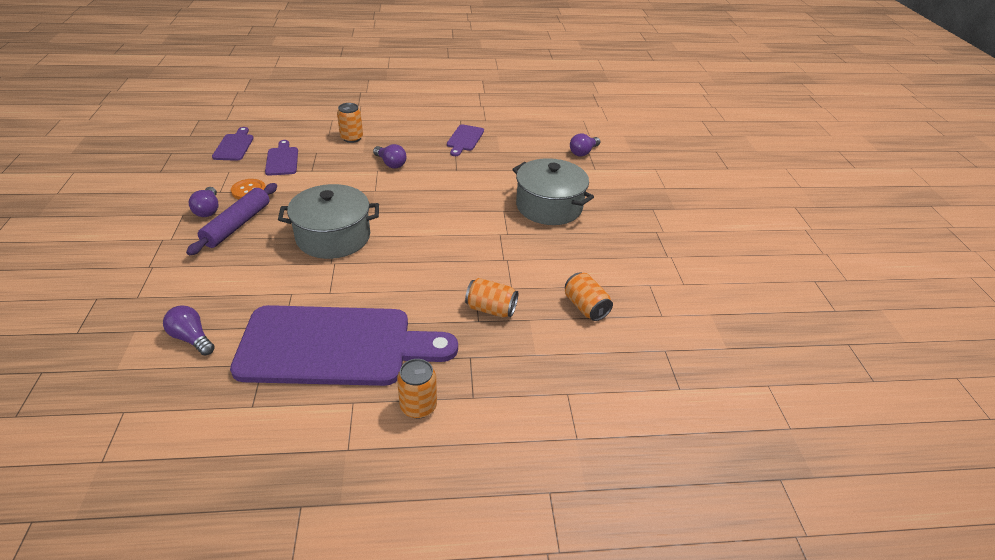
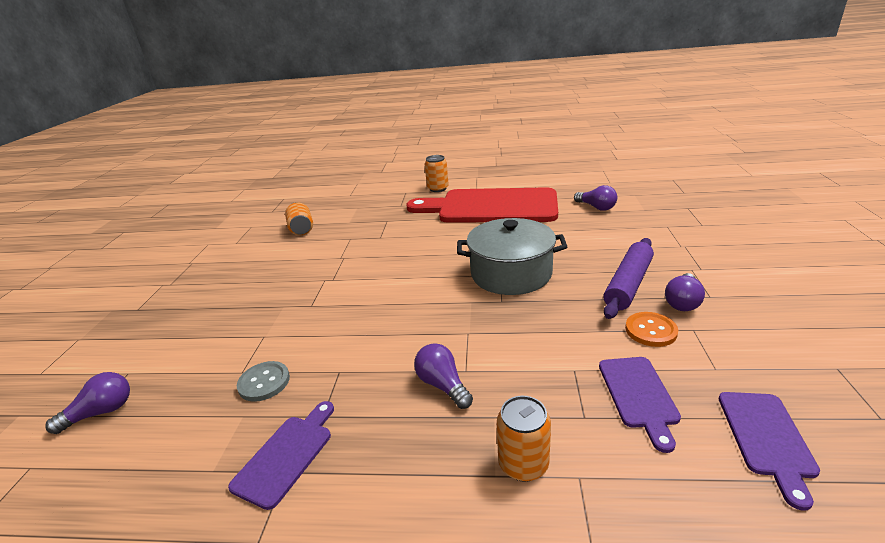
camera: 165 degrees left, 10 degrees down
(208, 210) = (682, 302): purple light bulb -> purple light bulb turned 150 degrees counterclockwise
(335, 346) = (491, 207): purple cutting board -> red cutting board
(491, 309) = (374, 226): orange can -> none
(500, 164) = (264, 382): none -> grey button
(549, 206) = (253, 310): grey pot -> none

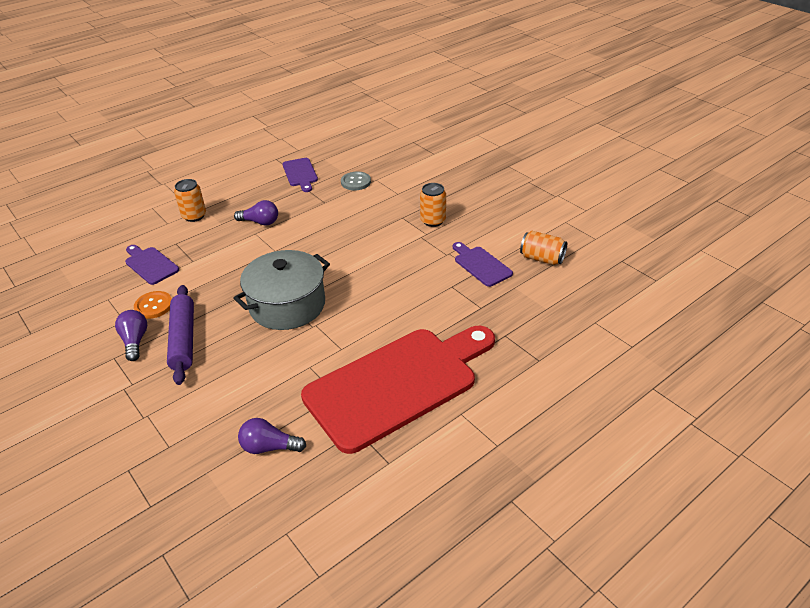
camera: 135 degrees right, 10 degrees up
(101, 412) = (410, 144): purple light bulb -> none
(438, 188) = (510, 388): orange can -> orange can (433, 221)
(767, 438) = (81, 274): purple cutting board -> purple cutting board (481, 265)

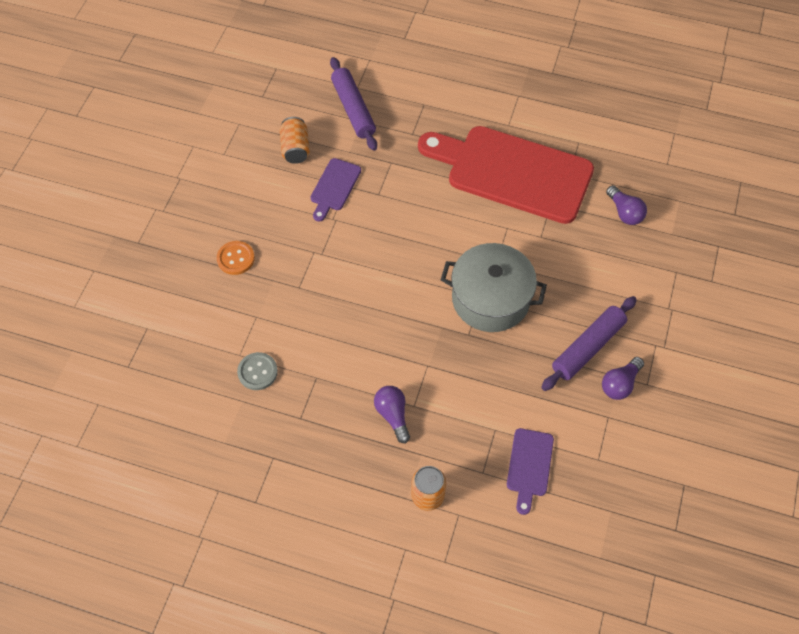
camera: 125 degrees left, 20 degrees up
(154, 306) = (574, 408): orange button -> orange button (235, 258)
(300, 174) = (274, 445): purple cutting board -> none
(433, 221) = (288, 257): orange can -> none
(566, 309) = (353, 109): none -> purple rolling pin

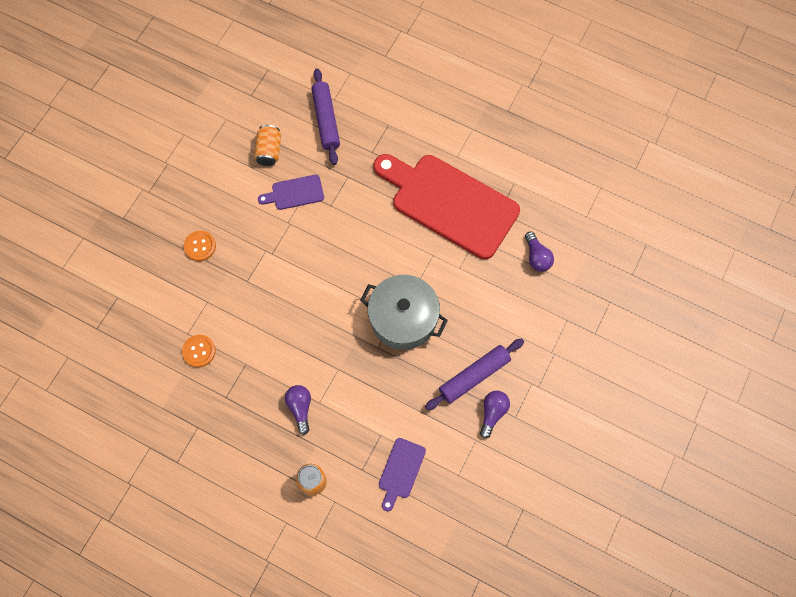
camera: 10 degrees right, 10 degrees up
(257, 372) = (199, 351): grey button -> orange button
(334, 187) = (295, 193): purple cutting board -> purple cutting board turned 45 degrees clockwise
(620, 384) = (492, 413): purple light bulb -> purple light bulb turned 150 degrees clockwise

